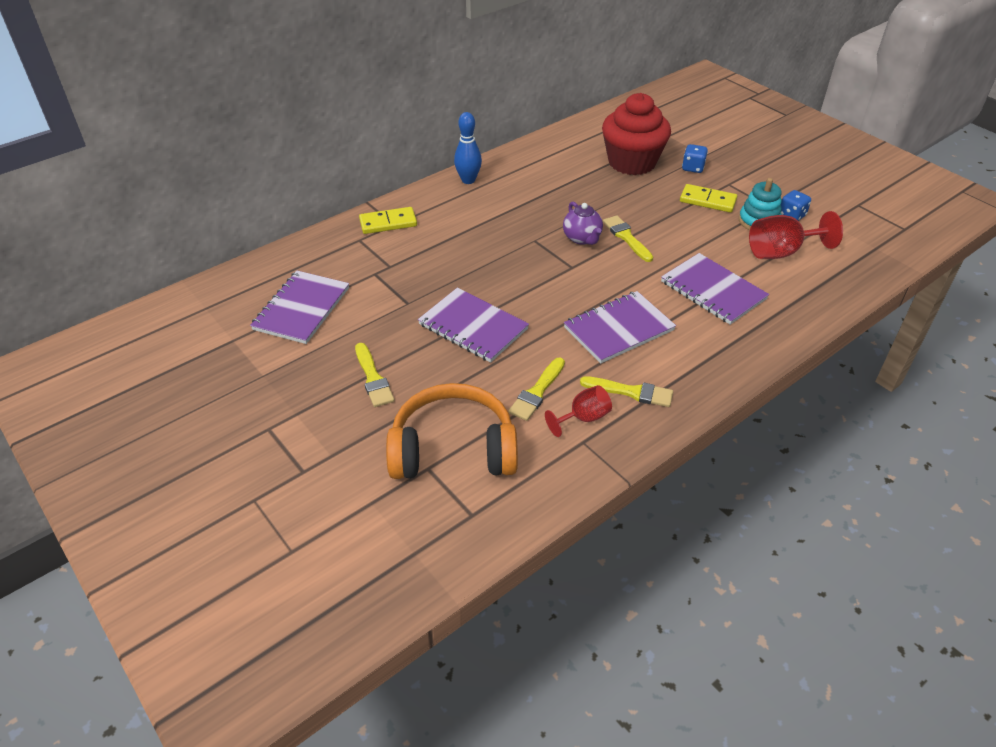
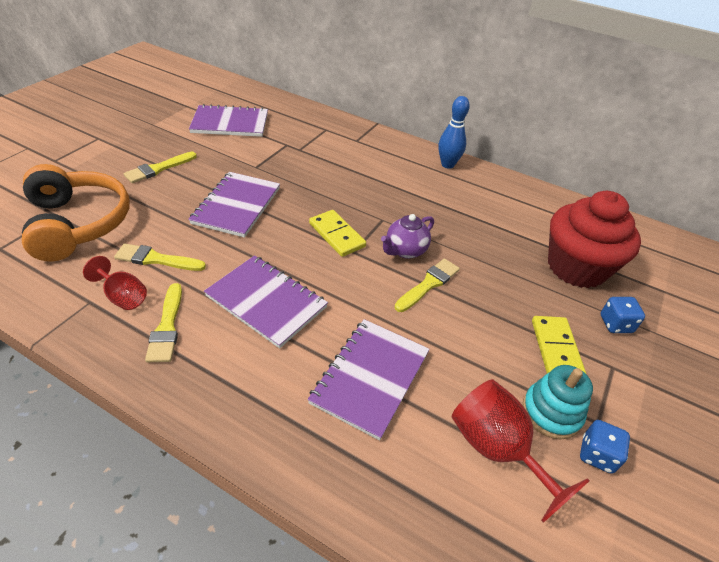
camera: 65 degrees right, 0 degrees up
(388, 223) = (356, 137): yellow domino -> yellow domino (337, 235)

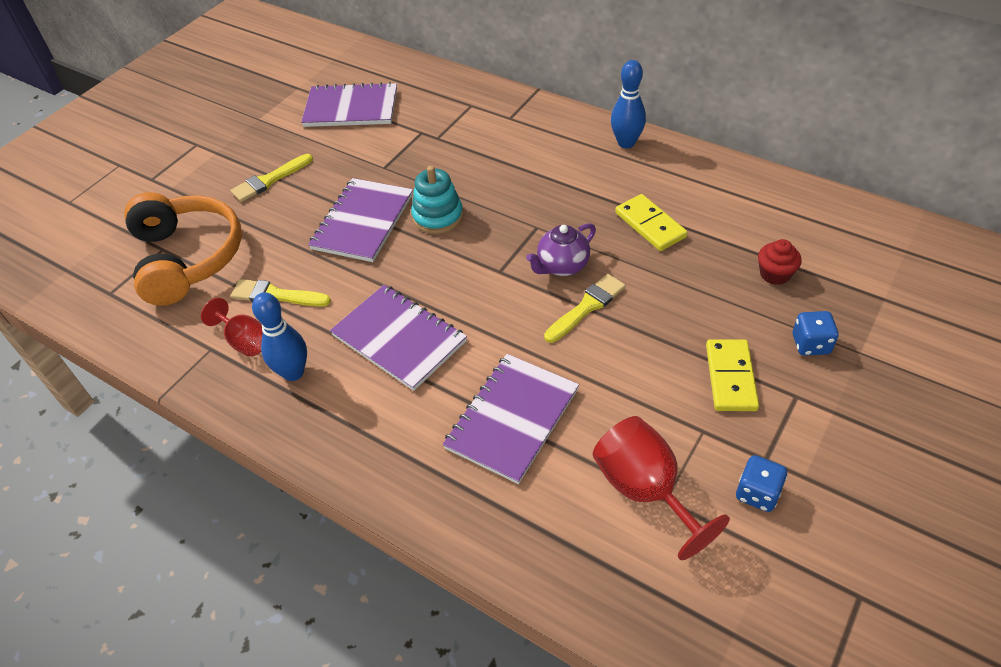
camera: 10 degrees right, 5 degrees up
(167, 327) = (293, 372): yellow brush -> blue bowling pin
(337, 235) = (481, 251): yellow domino -> yellow domino (650, 225)
(551, 412) = (713, 449): turquoise stacking toy -> turquoise stacking toy (438, 216)
(576, 267) = (774, 274): red cupcake -> red cupcake, size x0.41

